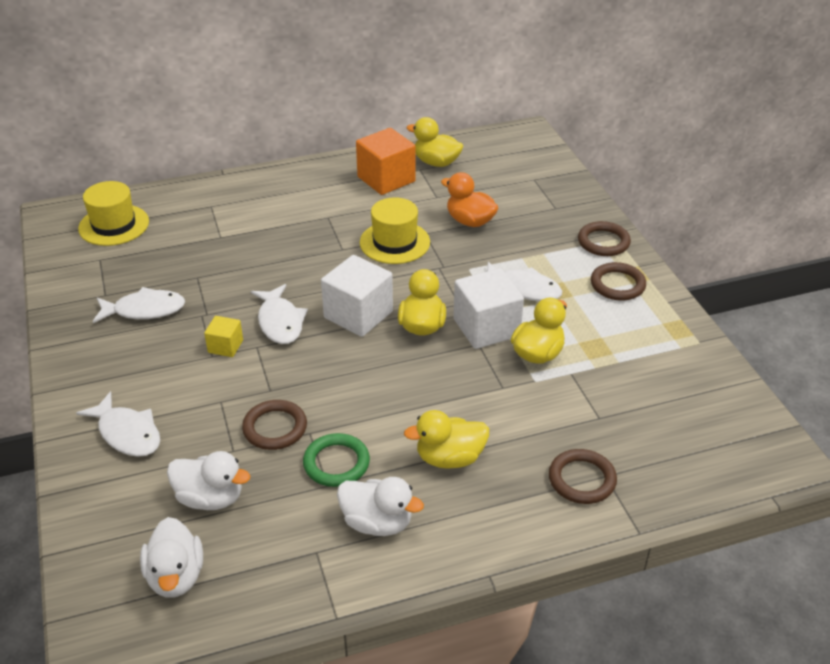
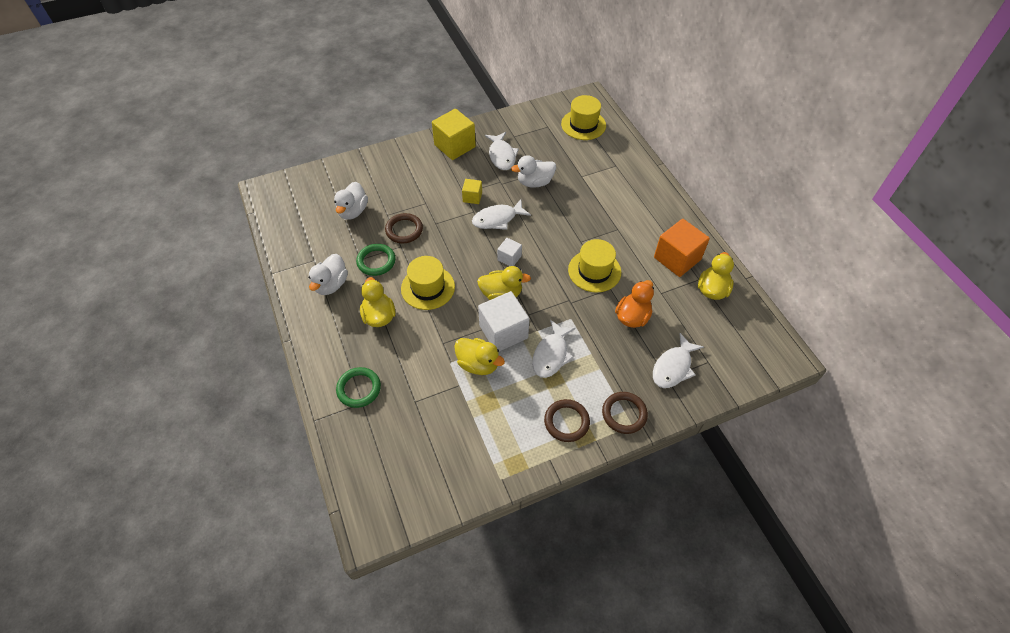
camera: 85 degrees right, 15 degrees up
(97, 362) = (455, 146): none -> yellow cube
(127, 433) = (400, 170): white fish -> white fish (673, 367)
(176, 576) = (304, 207): white duck -> white duck (534, 182)
(358, 315) = (509, 258): white cube -> white cube, size x0.52
(400, 401) = (428, 287): none -> yellow hat
(582, 479) = (359, 389): brown ring -> green ring

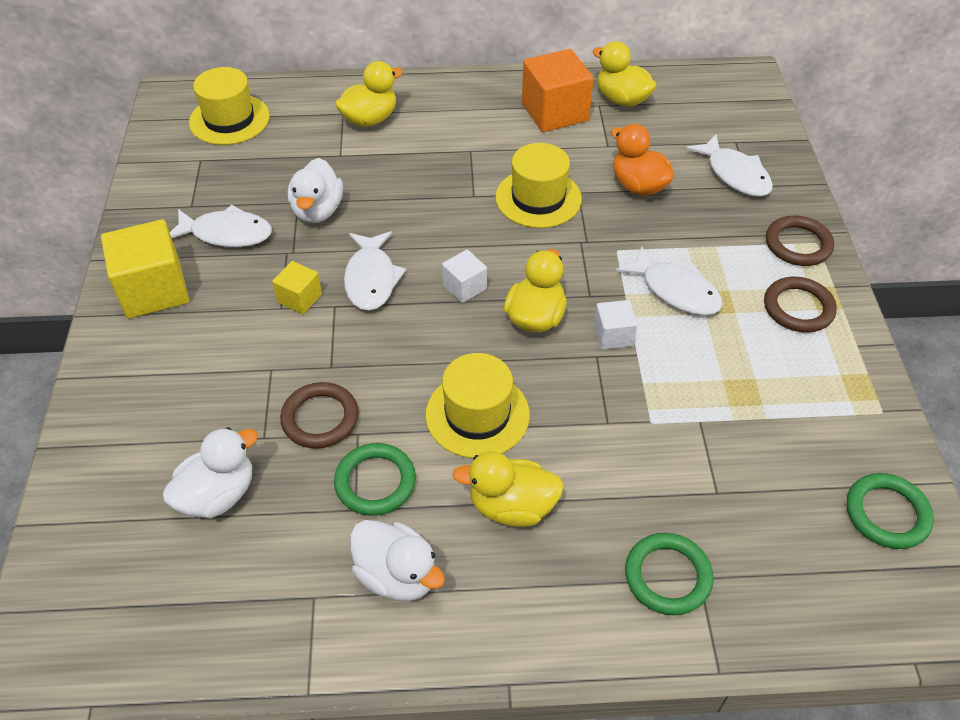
camera: 70 degrees left, 5 degrees down
(353, 211) = (218, 495): white duck -> white duck turned 75 degrees counterclockwise
(427, 488) = (887, 514): none -> green ring
(478, 364) = (666, 385): yellow duck -> yellow duck (370, 119)
(503, 332) = (613, 335): white cube -> white cube, size x0.52

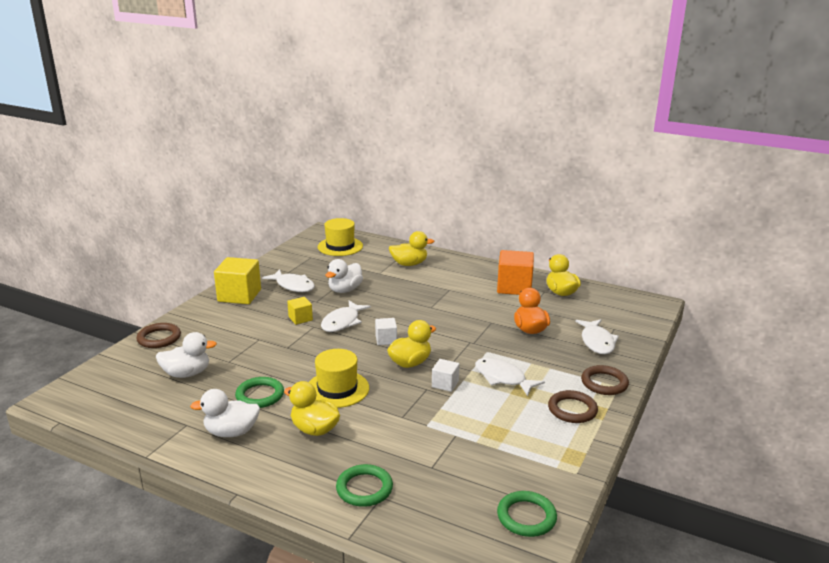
camera: 30 degrees right, 25 degrees down
(320, 418) = (261, 364): brown ring -> brown ring (159, 338)
(397, 575) = (231, 432): white duck -> white duck turned 105 degrees clockwise
(538, 198) = (465, 318): yellow hat -> none
(675, 291) = (503, 378): white fish -> white fish turned 150 degrees clockwise

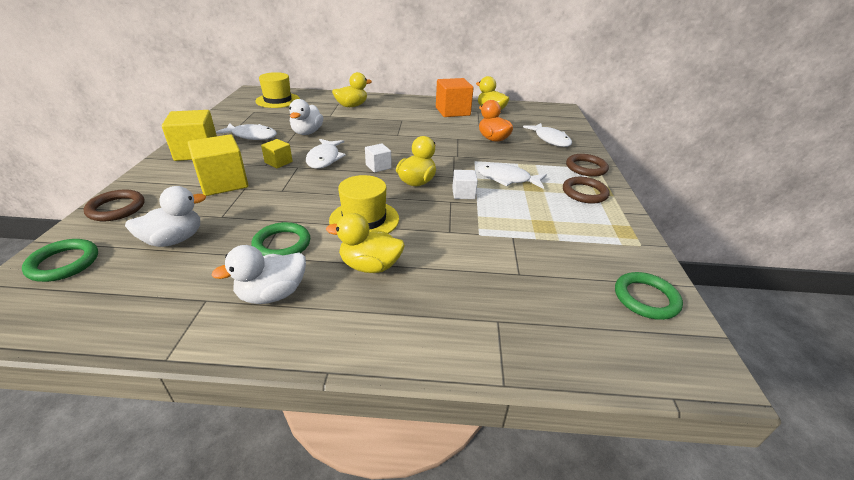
camera: 25 degrees left, 10 degrees up
(245, 331) = (223, 183): none -> yellow cube
(364, 488) = (473, 317): green ring -> green ring (64, 263)

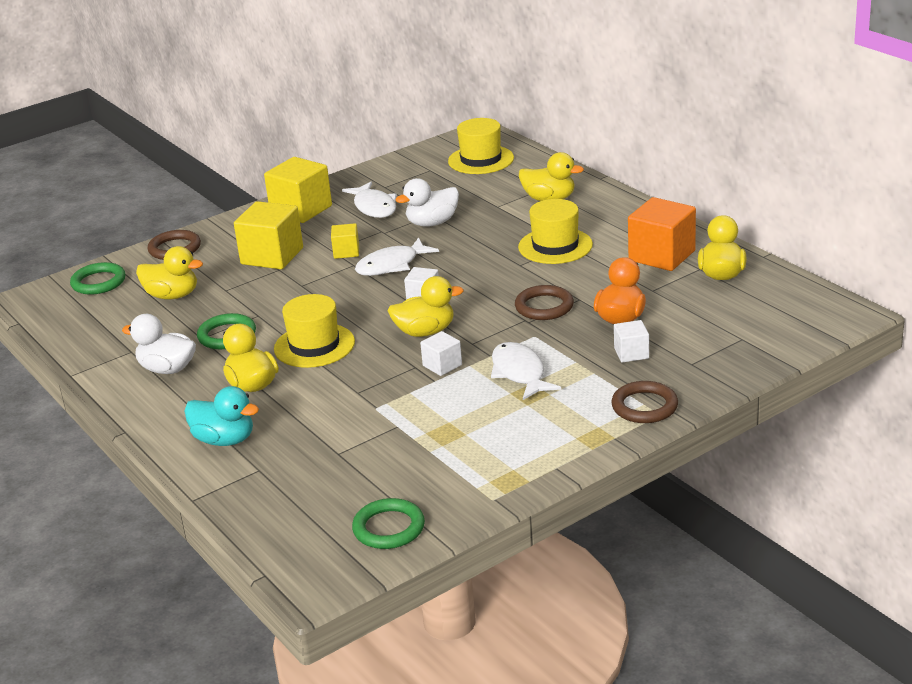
camera: 55 degrees right, 5 degrees down
(174, 240) = (172, 295): white duck -> yellow duck
(397, 122) = (555, 246): none -> yellow hat
(429, 317) = (224, 440): none -> turquoise duck
(530, 150) = (631, 353): none -> white cube
(550, 139) = (696, 352): white fish -> none
(584, 193) = (566, 429): brown ring -> brown ring (544, 306)

